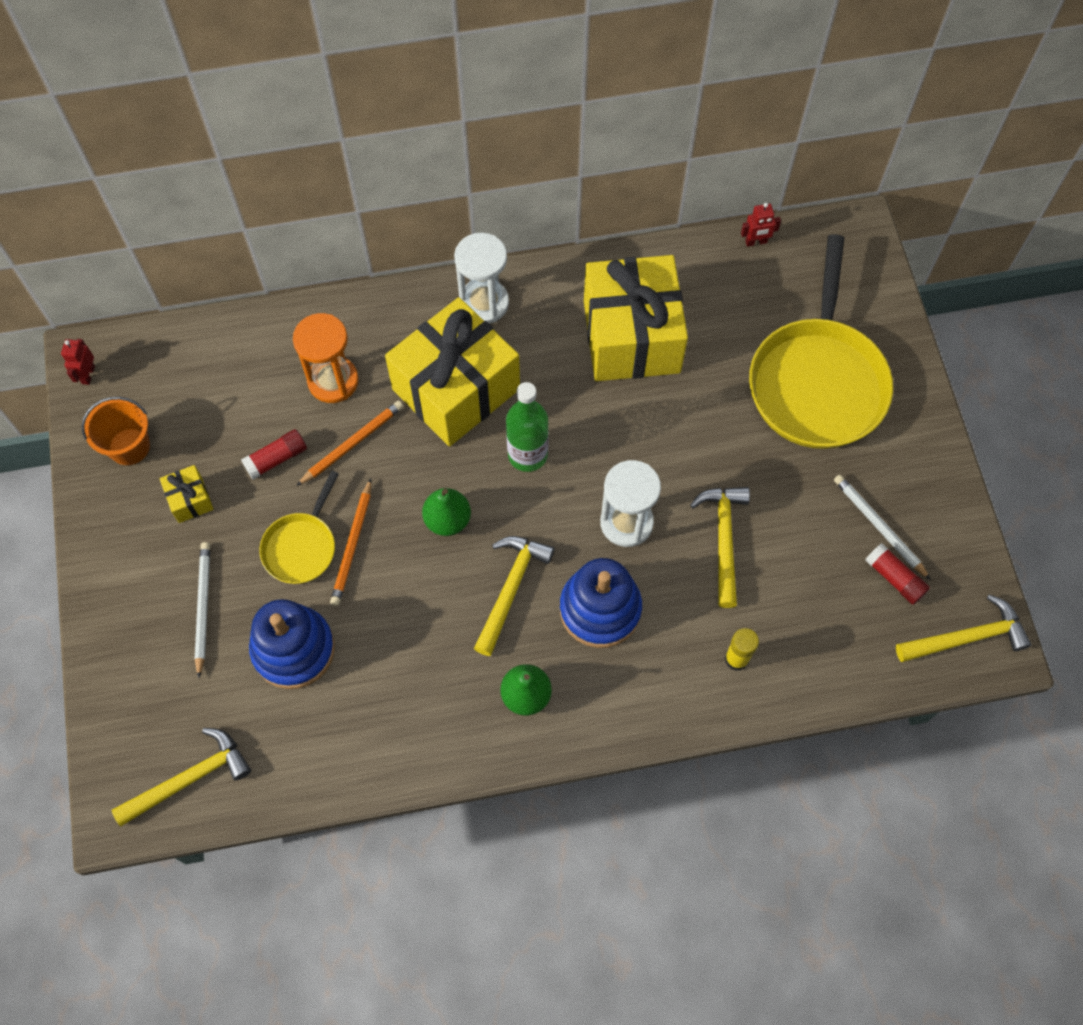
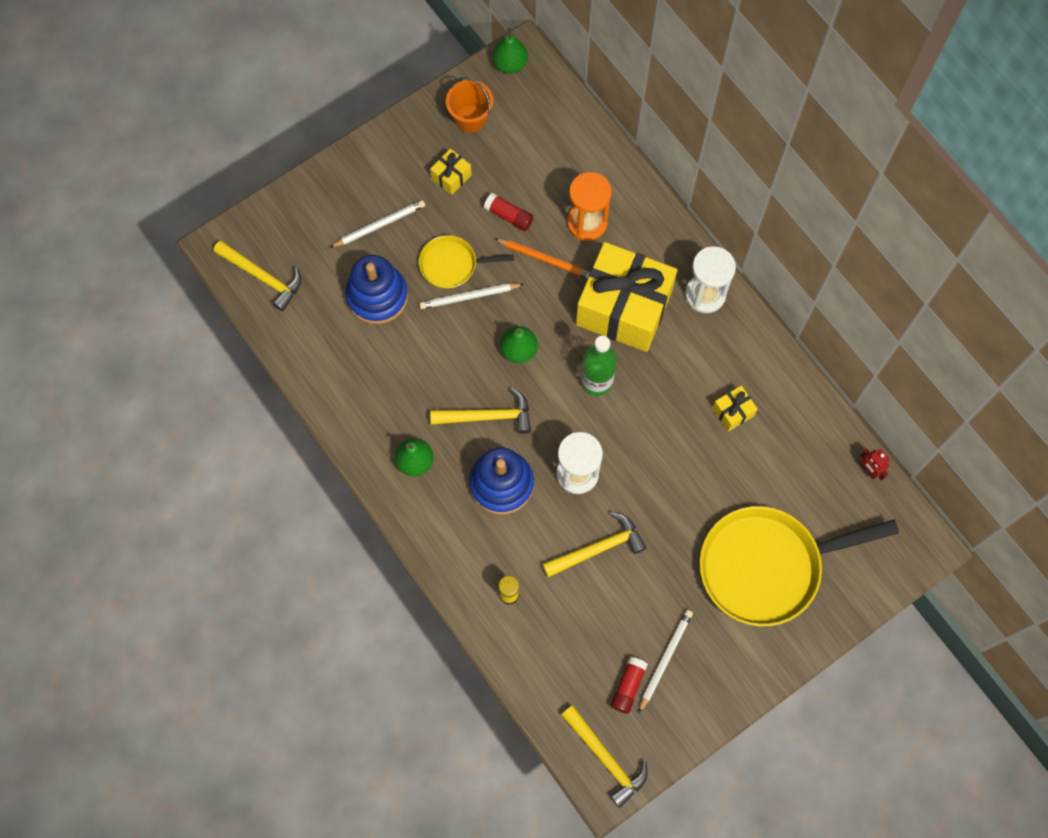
camera: 65 degrees right, 5 degrees up
(88, 375) = (510, 64): red robot -> green pear
(353, 545) = (469, 297): orange pencil -> white pencil
(631, 336) = (733, 412): yellow gift -> yellow gift, size x0.40

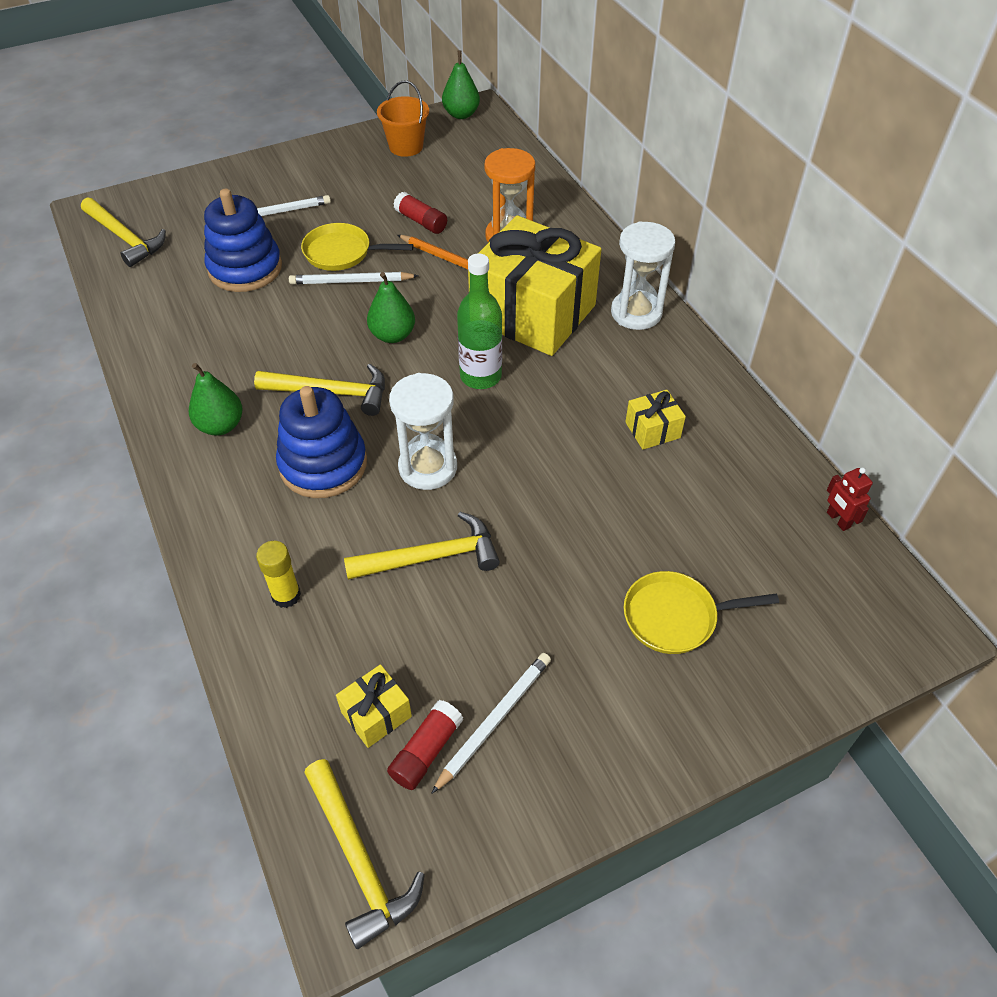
camera: 10 degrees right, 20 degrees down
(451, 177) = (368, 185): yellow gift -> yellow gift (376, 714)
(767, 566) = (676, 617): yellow pan -> yellow pan, size x0.50

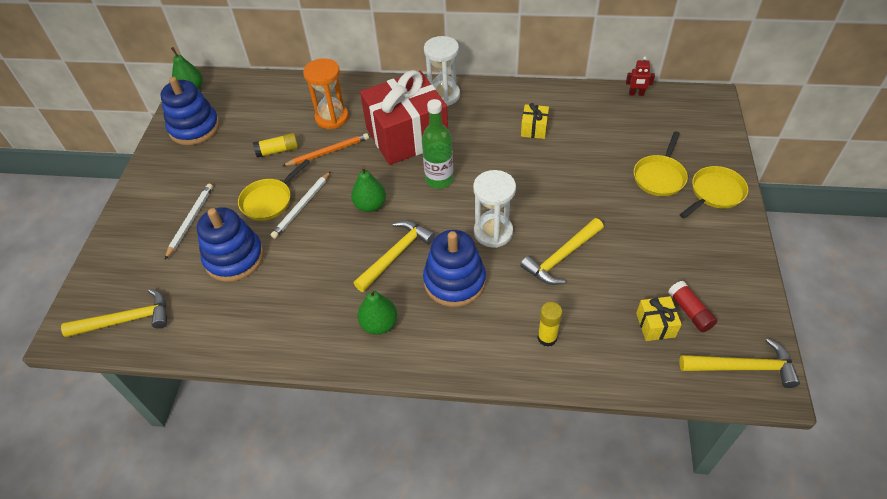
camera: 55 degrees left, 0 degrees up
(406, 146) = (194, 128): orange bucket -> blue stacking toy
(421, 221) = (278, 151): red glue stick -> yellow glue stick
(431, 557) = (561, 257): yellow hammer -> yellow hammer turned 150 degrees counterclockwise
(494, 720) = (685, 275): white pencil -> none
(533, 313) = (407, 136): yellow gift -> red gift
(696, 705) = (714, 193): none -> yellow pan

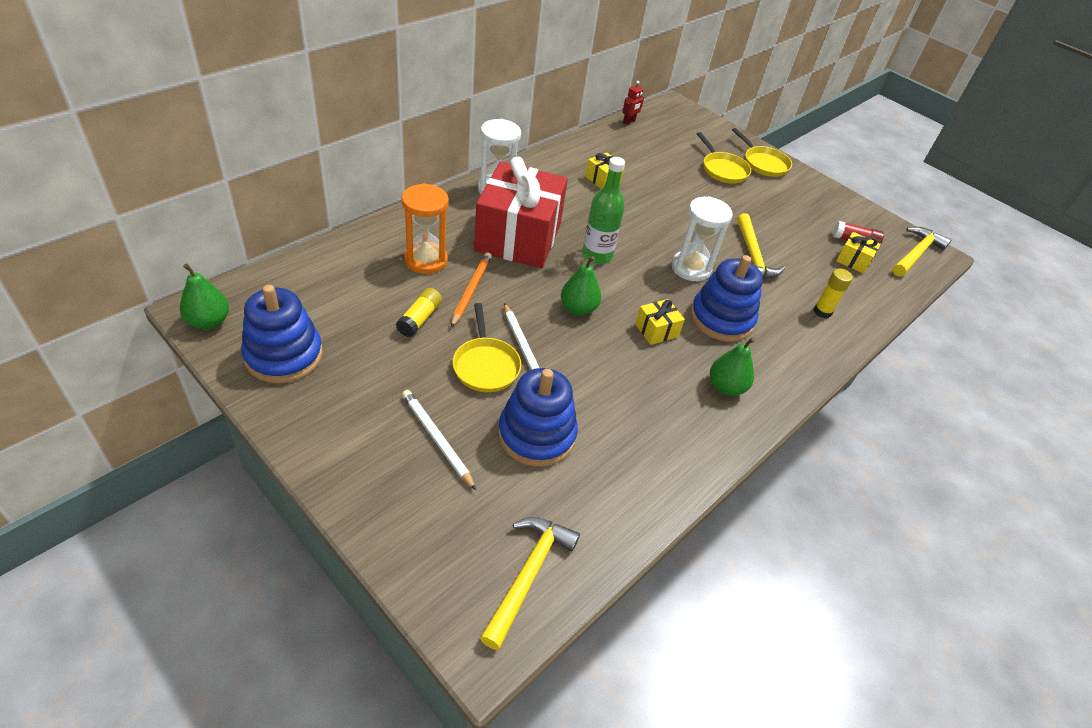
camera: 60 degrees left, 5 degrees down
(396, 254) = (656, 330): yellow hammer -> yellow gift
(714, 193) = (763, 163): yellow pan -> yellow pan turned 150 degrees clockwise

